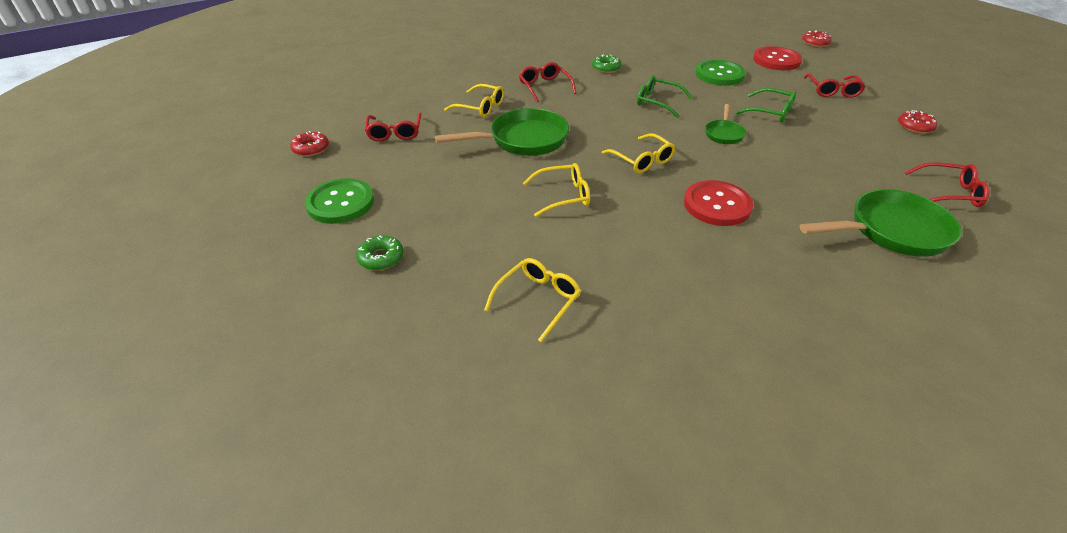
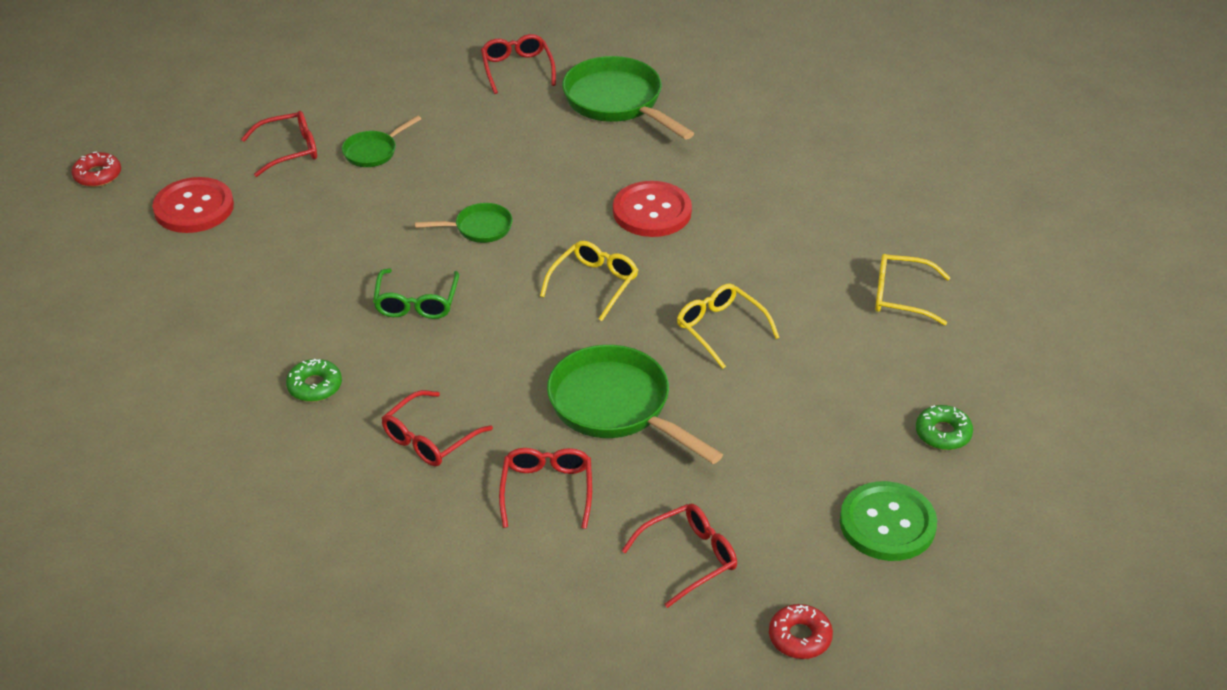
camera: 115 degrees left, 0 degrees up
(480, 107) = (547, 491): yellow glasses -> red glasses
(719, 74) = (281, 257): green button -> none
(770, 112) = (389, 197): green glasses -> none
(826, 115) = (373, 151): none -> green pan
(915, 126) = (368, 87): red donut -> none

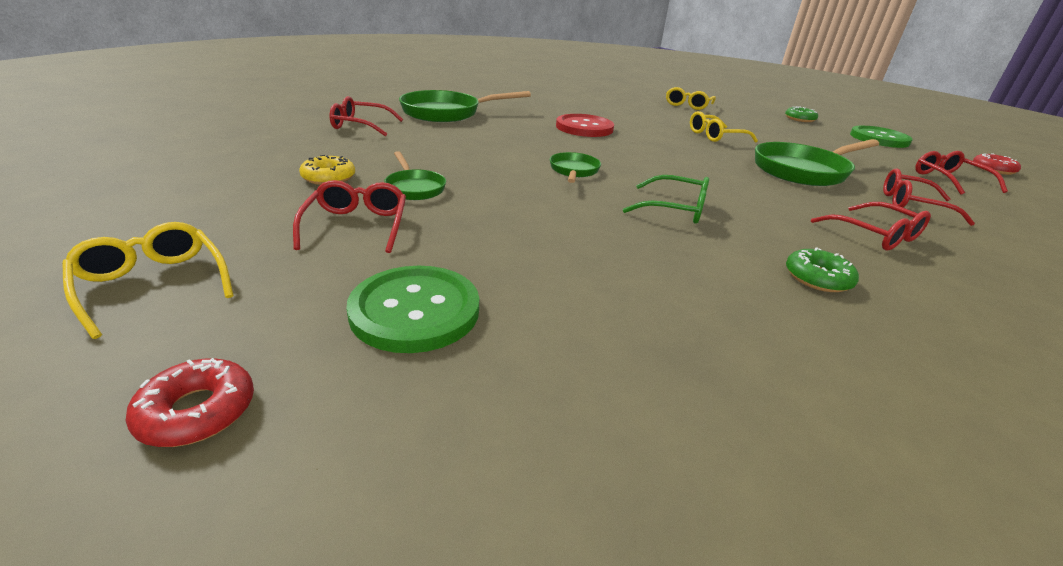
camera: 75 degrees left, 10 degrees down
(194, 208) = (415, 310): red button -> green button
(368, 105) = (329, 177): none -> yellow donut
(594, 284) = (662, 153): yellow glasses -> yellow glasses (153, 285)

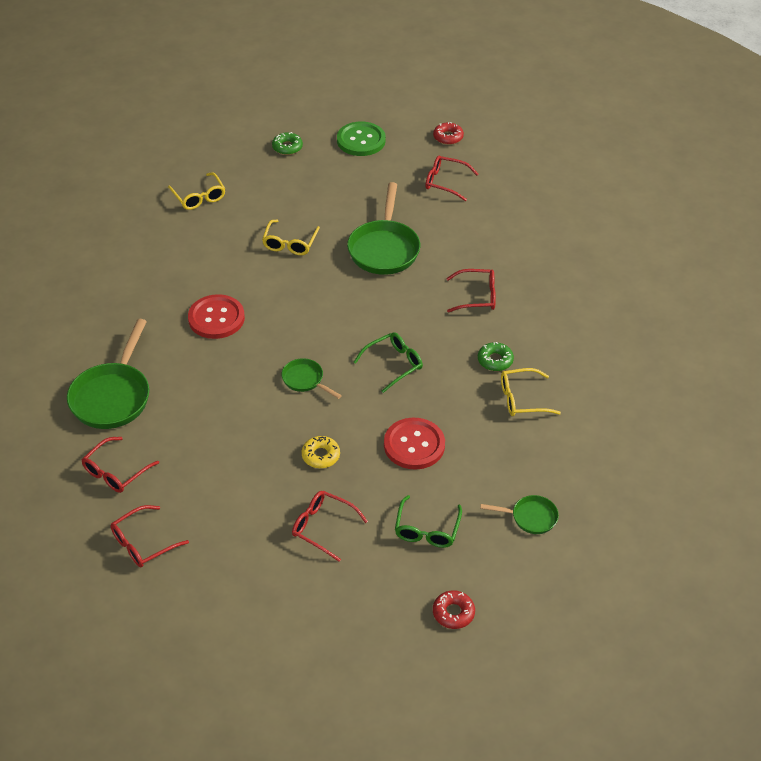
camera: 55 degrees left, 15 degrees up
(153, 285) = (343, 623): yellow glasses -> yellow glasses (522, 399)
(329, 177) = (234, 523): yellow donut -> yellow donut (321, 455)
(414, 188) = (281, 481): green pan -> green pan (530, 517)
(415, 310) = (427, 529): green button -> green glasses
(571, 254) = (414, 445): none -> red button
(912, 205) = (460, 241): red glasses -> red glasses (143, 543)

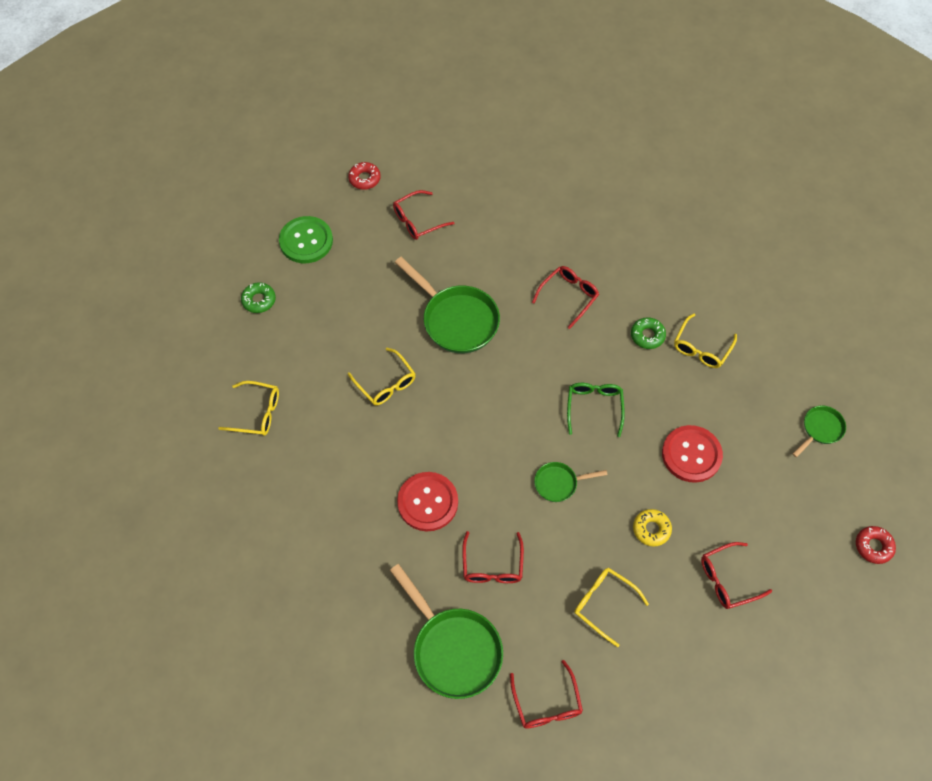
camera: 50 degrees left, 15 degrees up
(143, 543) = (645, 731): red glasses -> red glasses (492, 565)
(228, 462) = (604, 604): none -> yellow glasses
(427, 529) = (782, 507): green glasses -> none

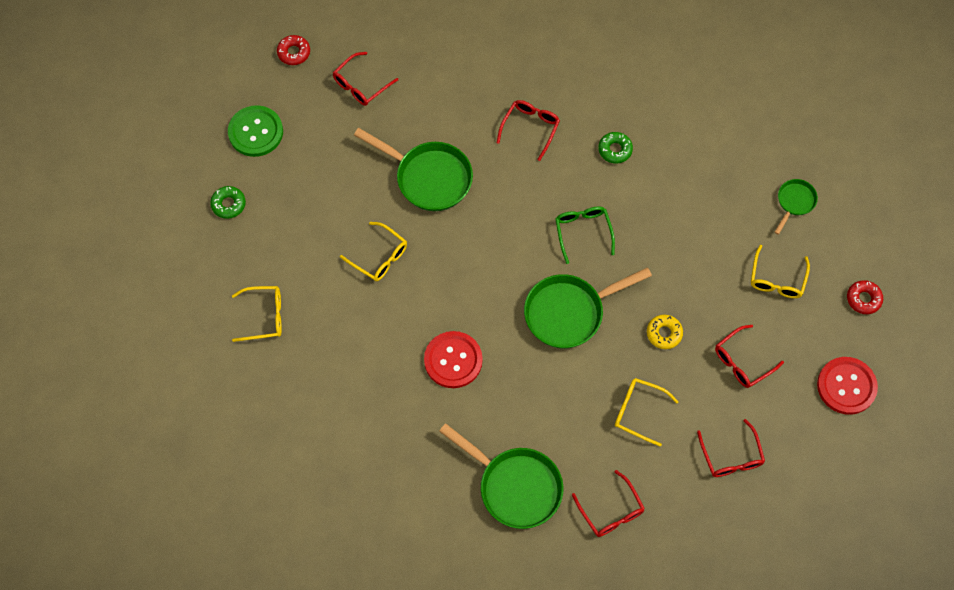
camera: 15 degrees left, 5 degrees up
(492, 565) = (529, 402): red glasses -> red glasses (731, 456)
(559, 483) = (569, 312): green pan -> green pan, size x1.92
(691, 454) = (683, 255): red button -> red button (846, 386)
(701, 347) = (668, 149): yellow glasses -> yellow glasses (777, 279)

